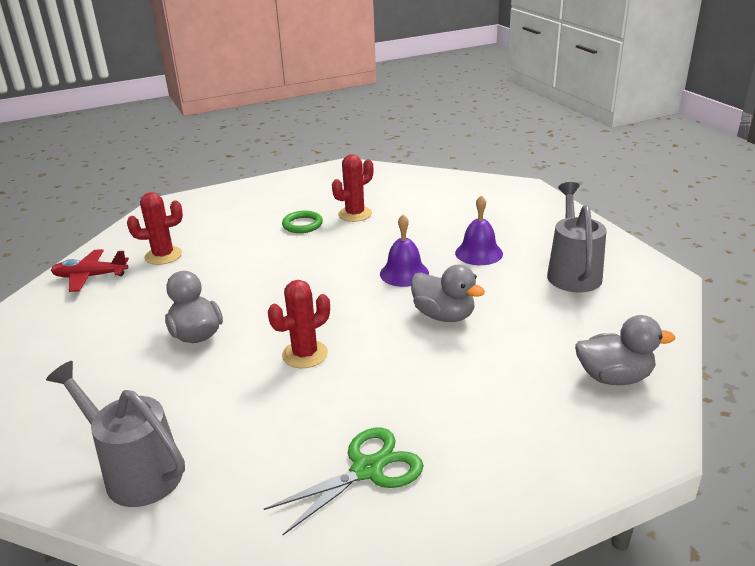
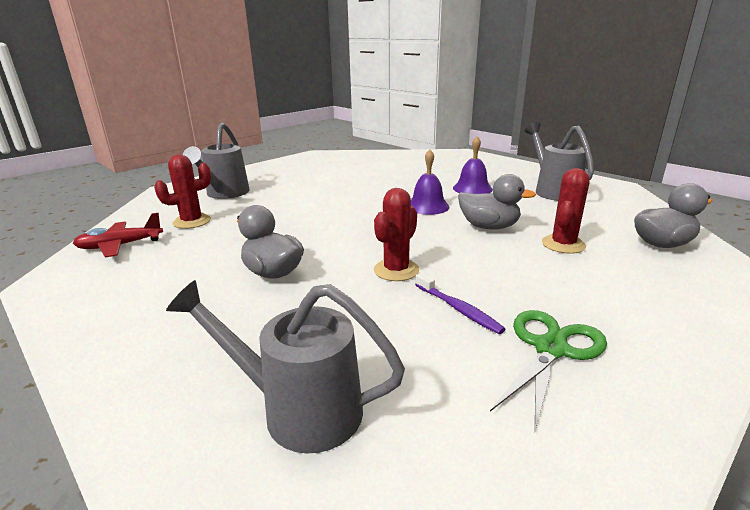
camera: 20 degrees left, 5 degrees down
(214, 220) = (225, 194): none -> grey watering can
(302, 225) = (310, 188): green ring -> none
(324, 410) = (458, 309): none -> purple toothbrush
(355, 214) = (350, 178): red cactus -> red cactus (563, 244)

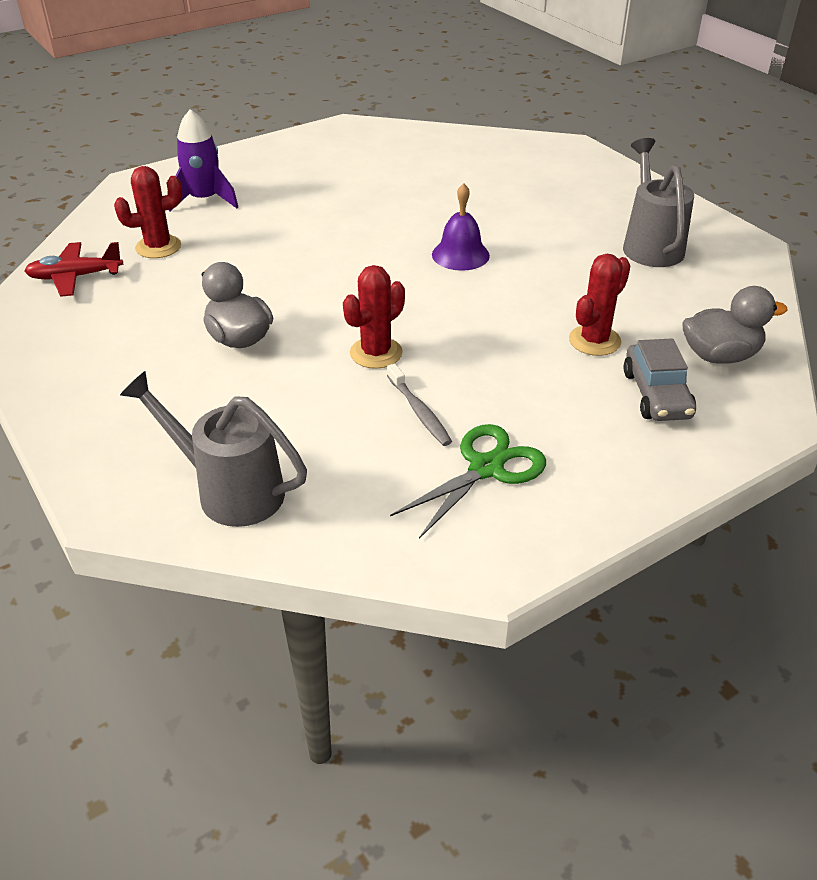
camera: 10 degrees right, 15 degrees up
(225, 194) = (204, 200): grey watering can -> purple rocket
(458, 309) = (419, 411): purple toothbrush -> grey toothbrush
(472, 188) = (539, 227): purple bell -> none
(489, 227) = (520, 301): grey duck -> none
(643, 273) = (657, 395): none -> grey car

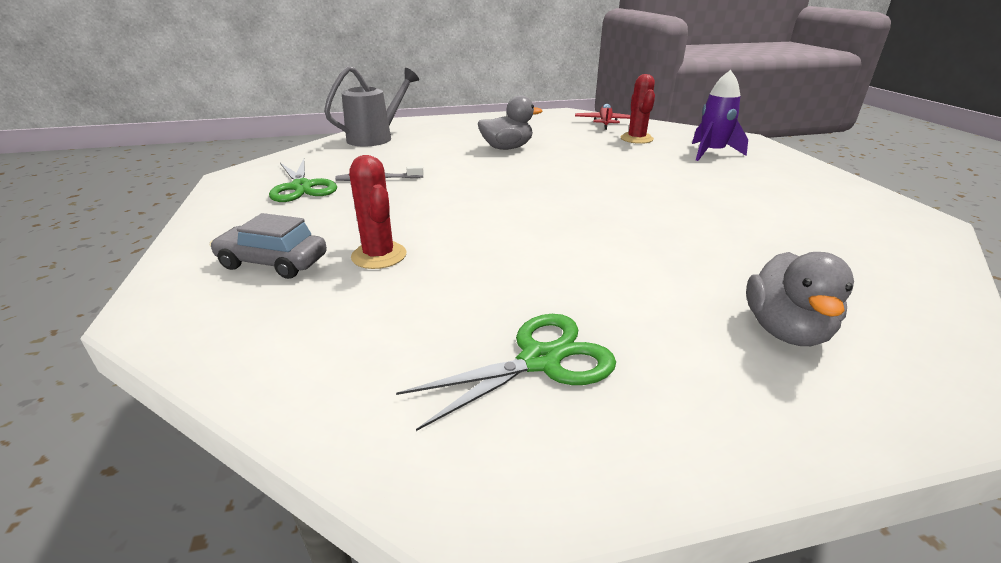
camera: 110 degrees right, 10 degrees down
(376, 353) = (454, 177): red cactus -> none
(460, 255) = (578, 226): purple bell -> none
(650, 245) = (540, 360): grey watering can -> green scissors
(719, 356) = (269, 320): grey duck -> grey duck (785, 330)

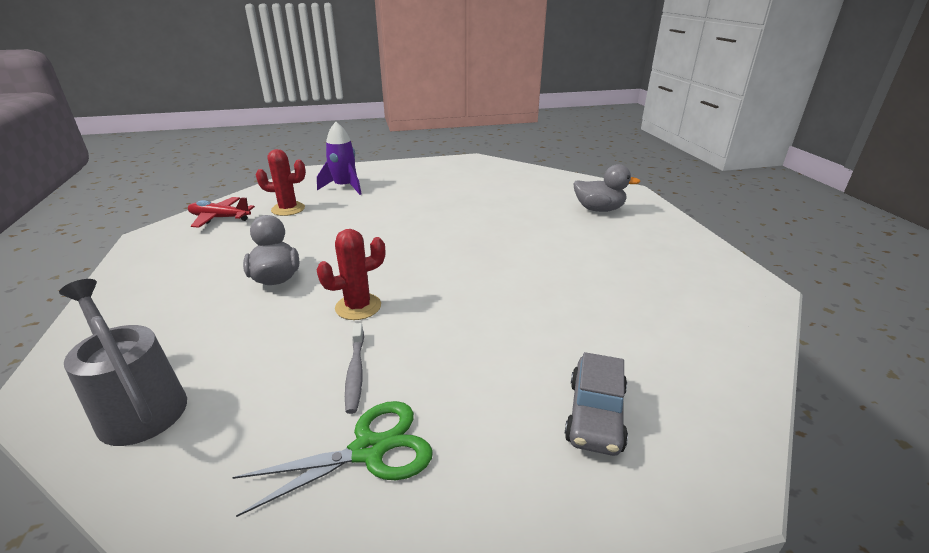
camera: 90 degrees left, 0 degrees up
(379, 256) = (561, 343): red cactus -> red cactus (358, 307)
(540, 360) = (659, 270): green scissors -> none

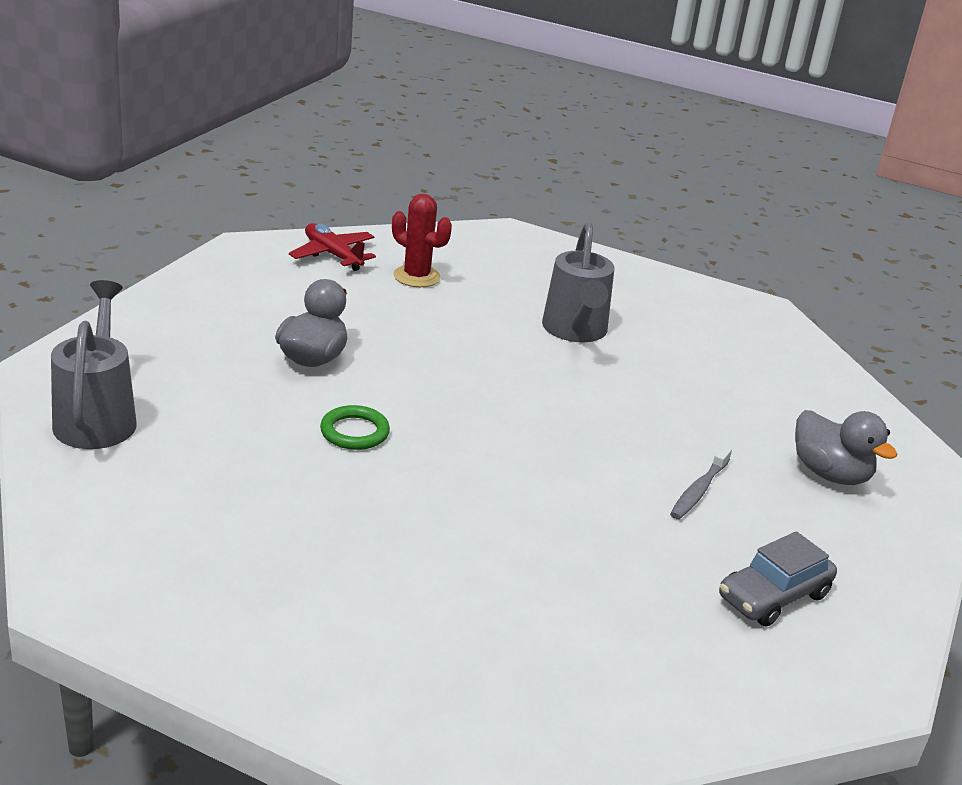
camera: 35 degrees right, 0 degrees up
(344, 187) = (519, 274): purple rocket -> none
(355, 372) = (279, 491): grey toothbrush -> grey toothbrush (699, 490)
(358, 307) = (354, 432): red cactus -> green ring
(369, 450) = (219, 555): green scissors -> none
(408, 200) = (575, 331): none -> grey watering can
(595, 415) = (438, 656): grey car -> grey car (773, 596)

